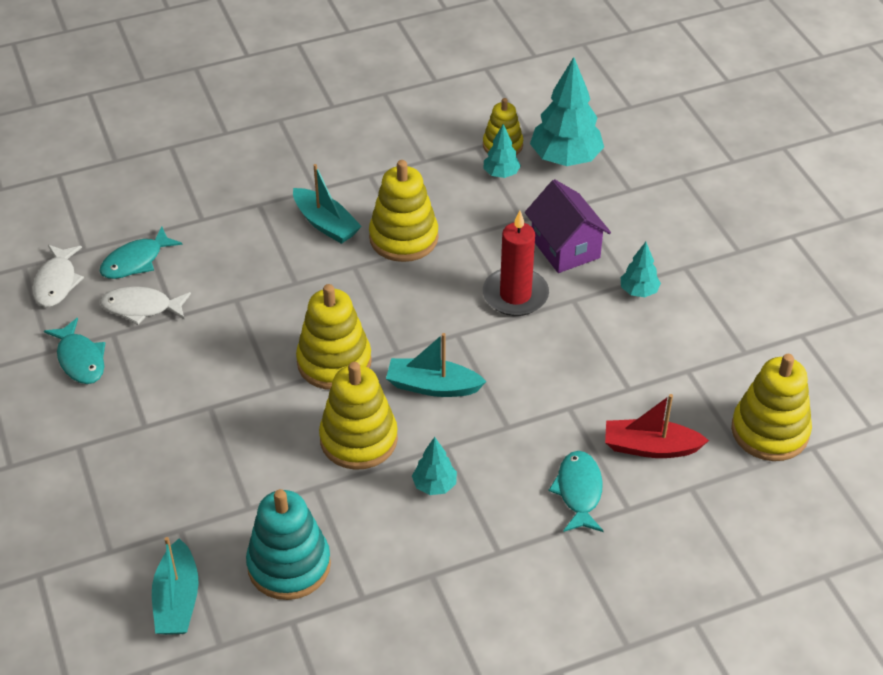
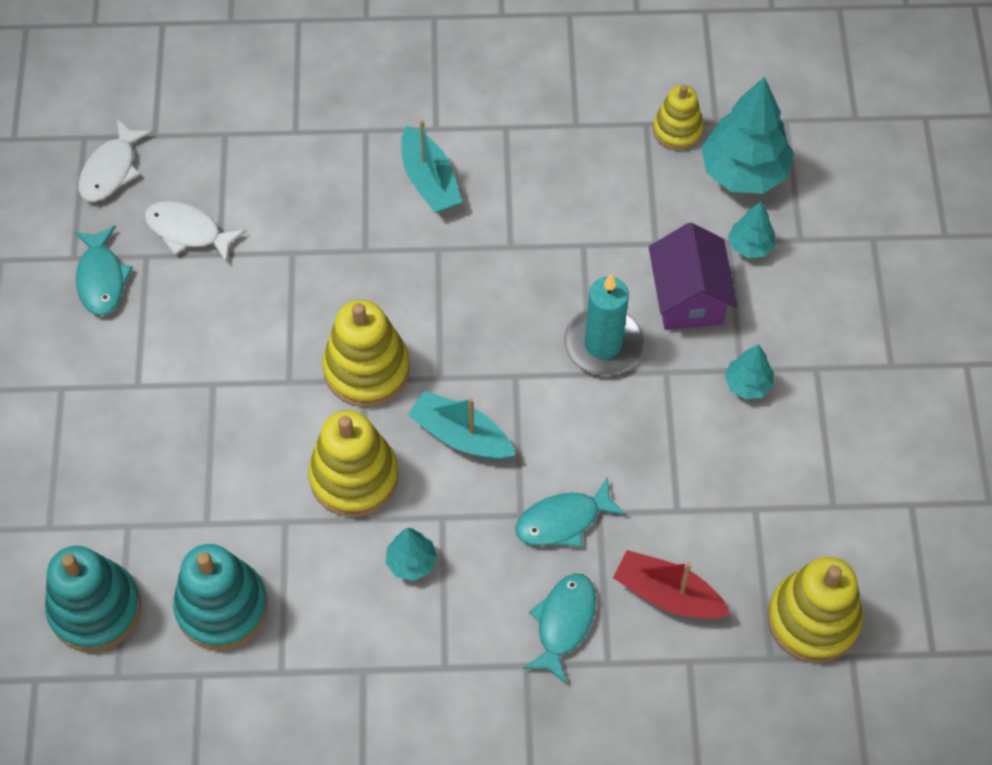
camera: 20 degrees right, 15 degrees up
(136, 261) = (204, 167): turquoise fish -> turquoise fish (563, 521)
(177, 600) = (95, 608): turquoise boat -> turquoise stacking toy
(403, 238) = (509, 227): yellow stacking toy -> none
(501, 174) = (658, 170): turquoise tree -> turquoise tree (750, 246)
(515, 295) = (603, 344): red candle -> turquoise candle

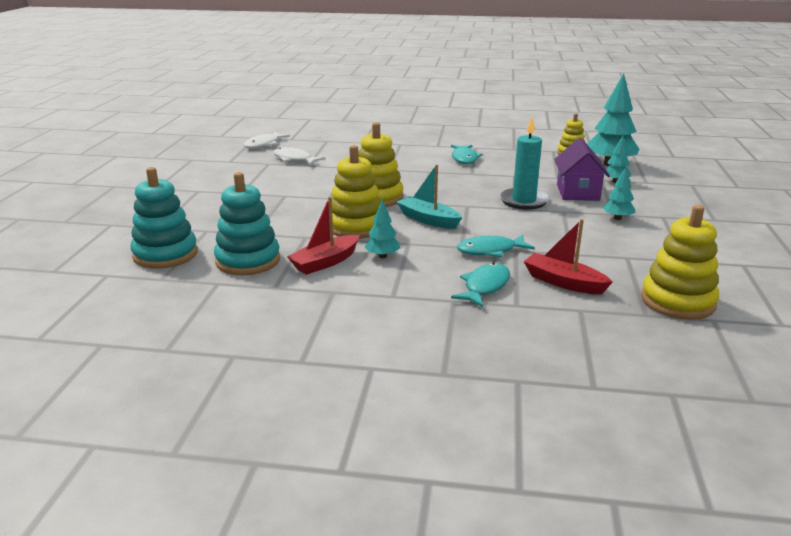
camera: 10 degrees right, 35 degrees down
(101, 278) = (241, 167): turquoise fish -> turquoise fish (464, 158)
(334, 593) = (325, 262): none -> red boat
(429, 180) = (430, 156): turquoise boat -> none

